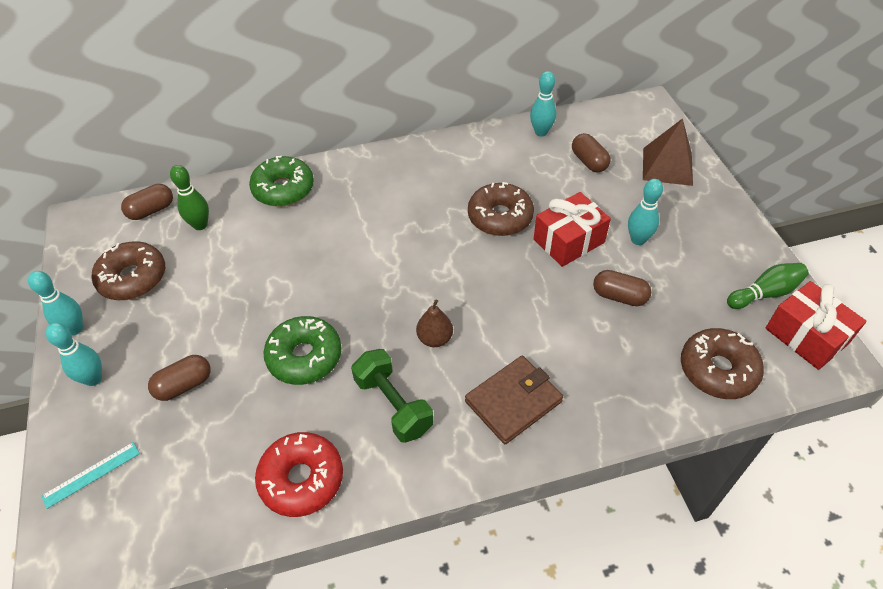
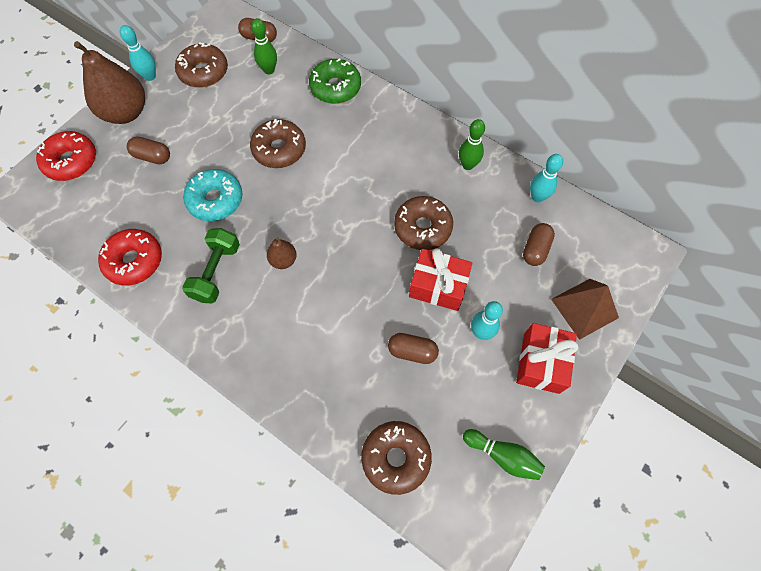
camera: 50 degrees right, 15 degrees up
(91, 474) = (71, 161): turquoise ruler -> red donut
(93, 379) = (126, 112): turquoise bowling pin -> brown pear
(304, 270) = (279, 149): none -> brown donut
(305, 357) = (215, 200): green donut -> turquoise donut
(467, 153) = (468, 165): none -> green bowling pin
(513, 401) = (269, 339): brown wallet -> none
(619, 296) = (412, 351): brown capsule -> brown capsule turned 60 degrees counterclockwise
(806, 336) = (482, 509): red gift -> red gift (541, 363)

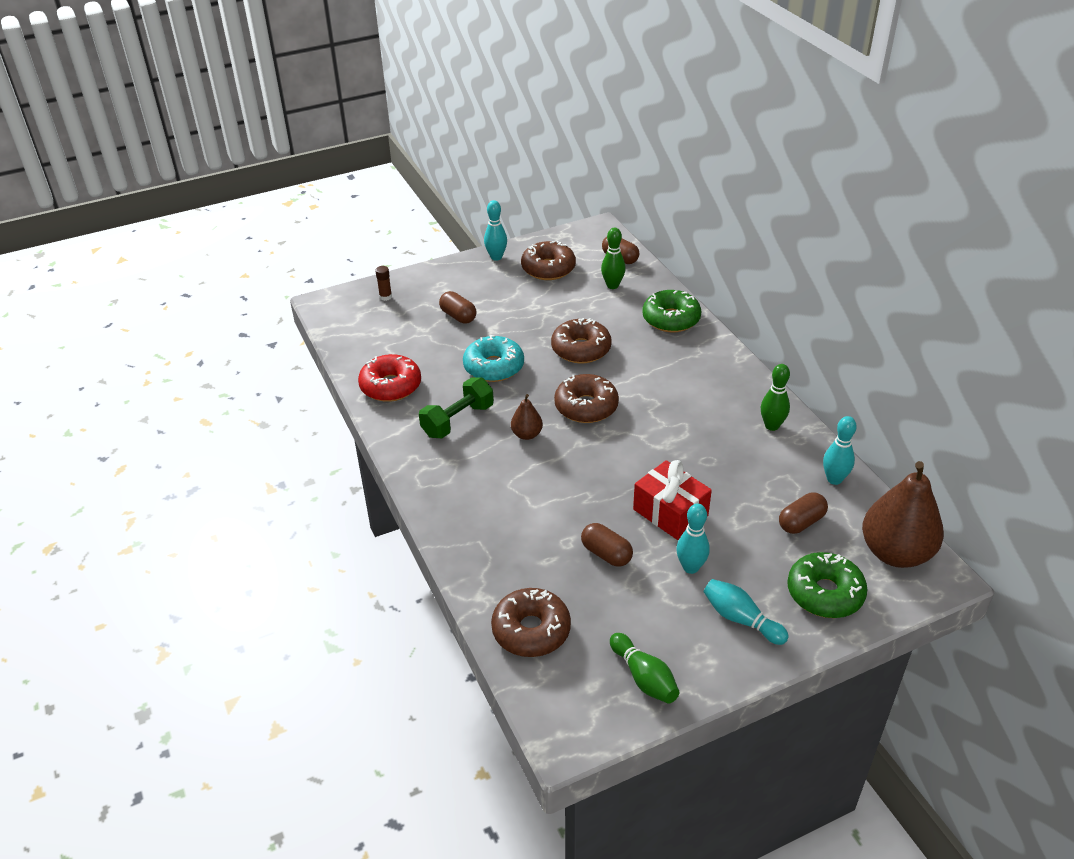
camera: 30 degrees right, 25 degrees down
(71, 161) = (385, 297): red donut -> brown glue stick
(126, 112) = (456, 277): brown pear -> brown pear (895, 553)
(422, 227) = (686, 459): brown donut -> brown donut (586, 407)
(541, 363) = (741, 619): red gift -> turquoise bowling pin
(584, 308) = (825, 593): brown pyramid -> green donut

